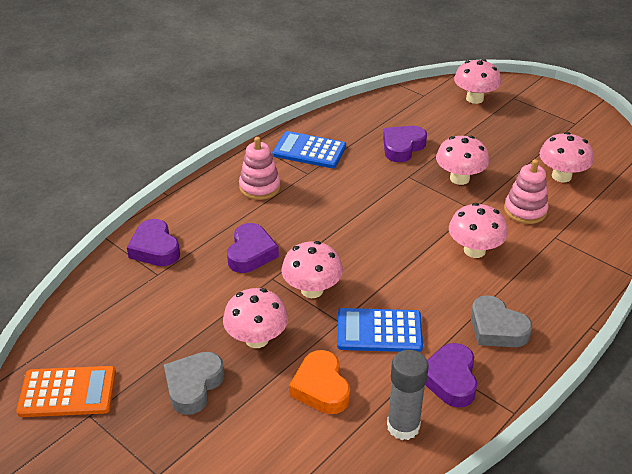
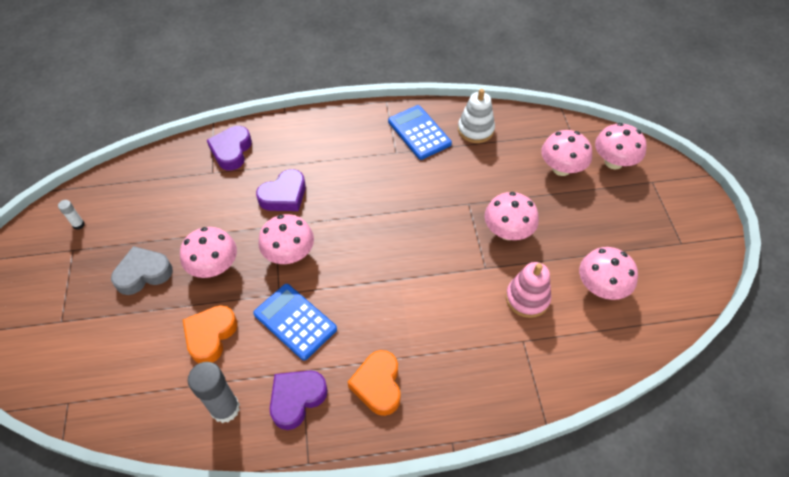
camera: 40 degrees right, 15 degrees up
(67, 392) = (78, 225): orange calculator -> white glue stick
(260, 187) = (349, 143): pink stacking toy -> none
(351, 127) = (475, 130): none -> white stacking toy
(402, 147) = (494, 173): purple heart -> none
(474, 250) = (441, 305): pink mushroom -> pink mushroom (561, 168)
(496, 328) = (378, 385): grey heart -> orange heart

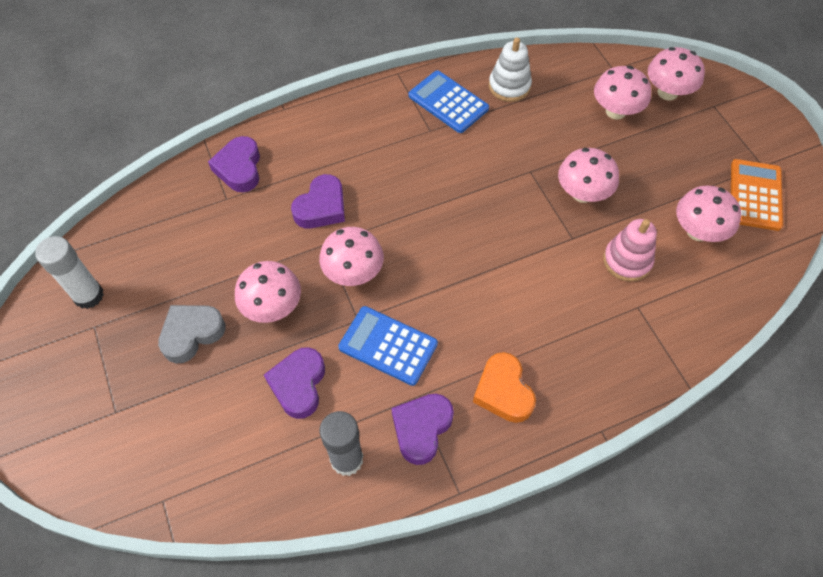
camera: 15 degrees left, 5 degrees up
(78, 225) = (88, 295): white glue stick -> white glue stick, size x2.10
(210, 336) = (298, 385): orange heart -> purple heart
(665, 267) = (755, 195): none -> orange calculator

